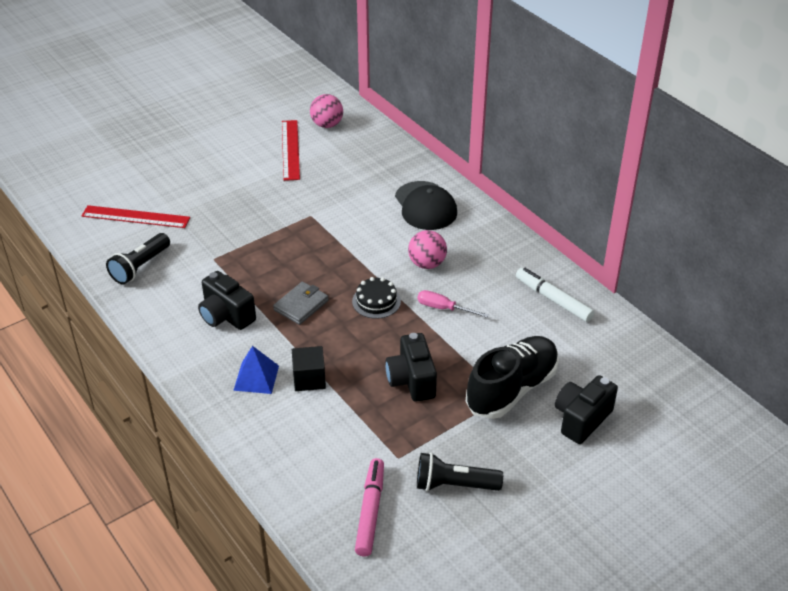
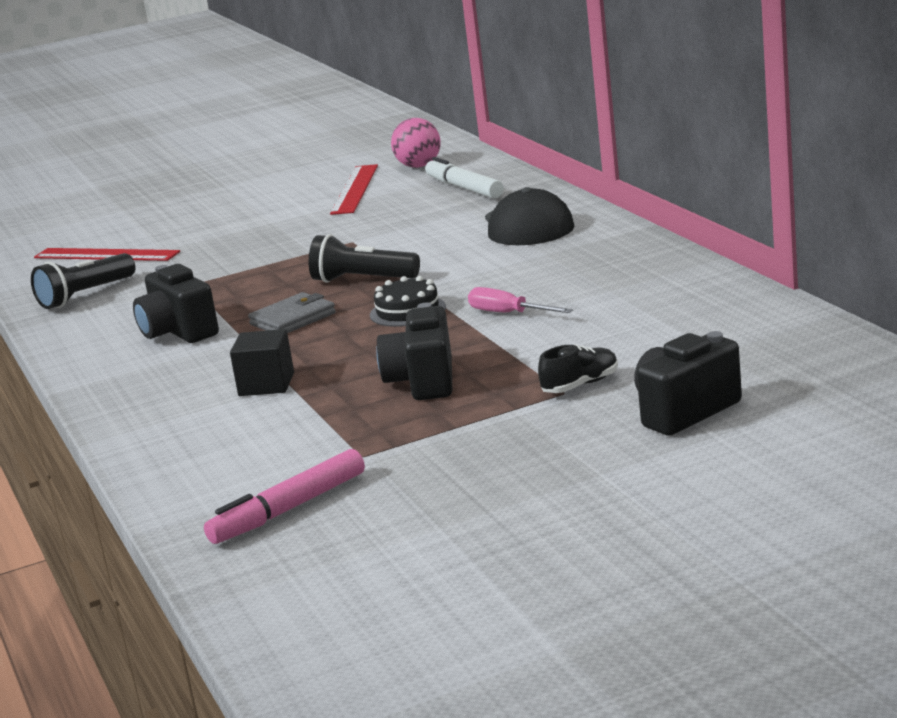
camera: 15 degrees right, 20 degrees down
(256, 378) = (188, 385): blue pyramid -> none
(370, 511) = (288, 509): pink marker -> pink marker turned 150 degrees counterclockwise
(427, 264) = (503, 275): pink ball -> none
(454, 485) = (438, 481): black flashlight -> black flashlight (362, 280)
(512, 389) = (580, 385): black shoe -> black shoe, size x0.45
(553, 299) = (689, 298): white marker -> white marker (464, 188)

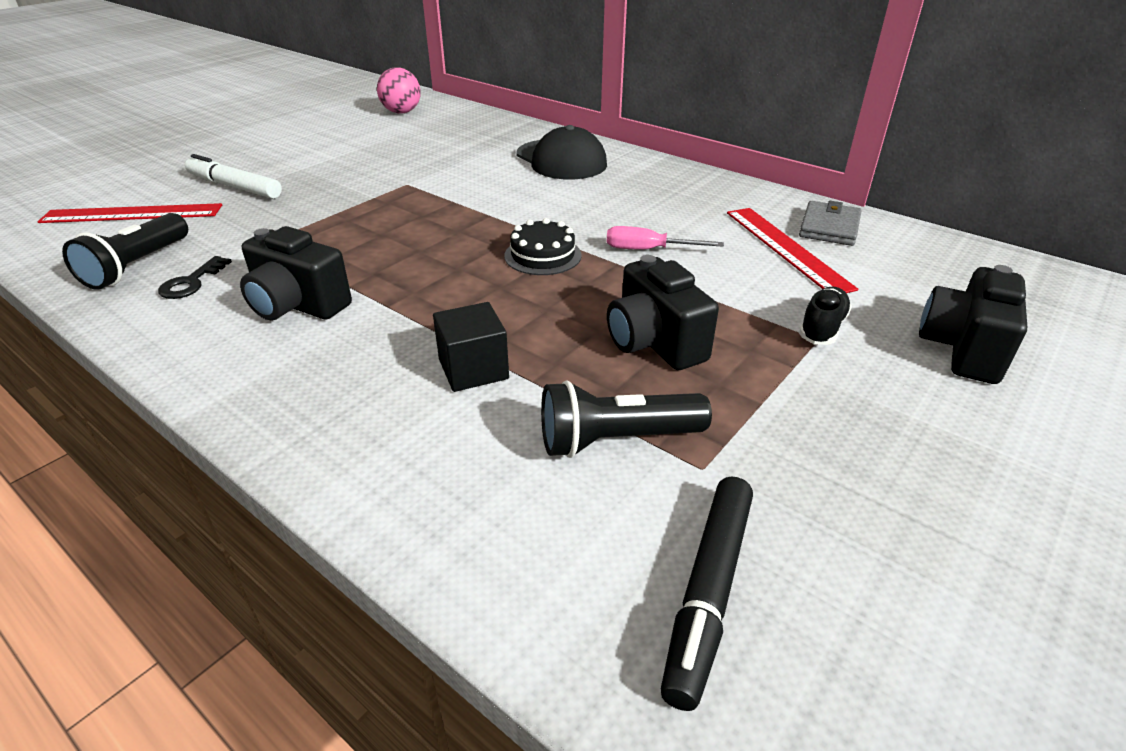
camera: 30 degrees left, 15 degrees up
(115, 310) = (191, 282): none -> black key
(288, 509) = (707, 592): pink marker -> black marker
(293, 319) = (424, 276): grey wallet -> grey wallet (829, 227)
(355, 189) = (360, 134): red ruler -> red ruler (786, 248)
(362, 280) = (458, 224): black flashlight -> black flashlight (616, 440)
(464, 188) = (464, 129): white marker -> white marker (235, 187)

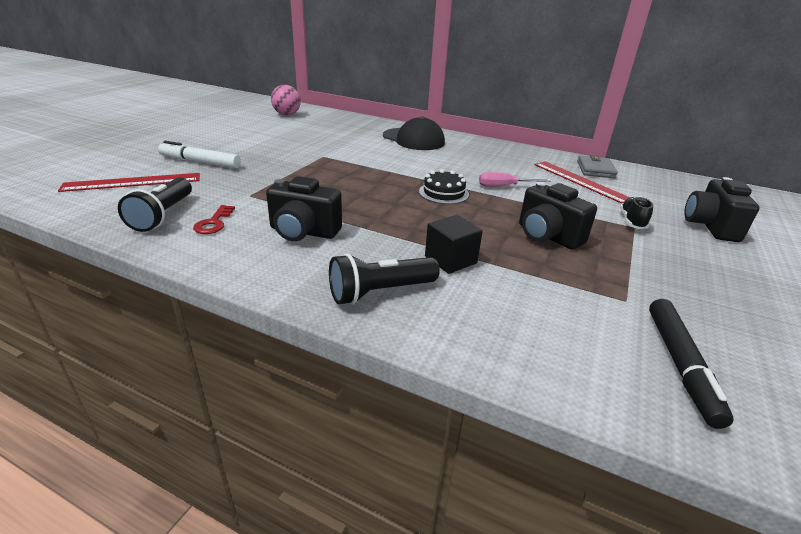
camera: 15 degrees left, 5 degrees down
(191, 282) = (214, 223): black key -> red key
(616, 440) = (567, 290): black flashlight -> black flashlight (380, 292)

